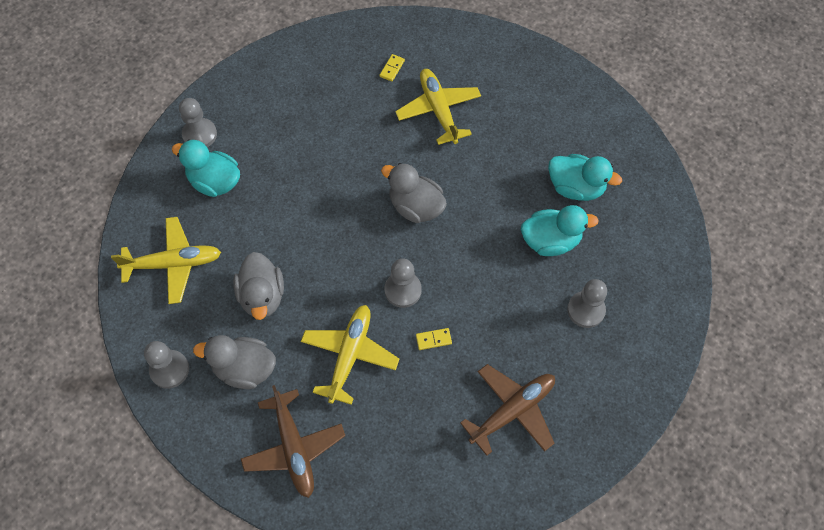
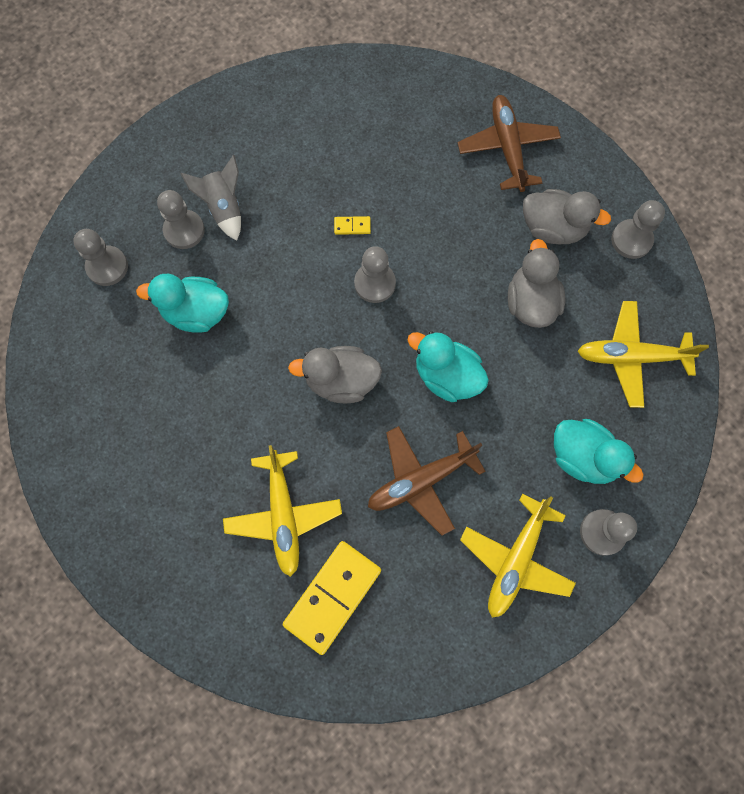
camera: 170 degrees left, 10 degrees up
(350, 355) = (442, 225): yellow plane -> yellow plane (515, 560)
(392, 69) = (332, 596): yellow domino -> yellow domino, size x2.45
(415, 207) = (341, 381): grey duck -> grey duck turned 135 degrees clockwise
(512, 410) = (289, 147): brown plane -> brown plane (420, 480)
(556, 337) = (224, 208): none -> grey rocket
(576, 187) = (144, 374): turquoise duck -> turquoise duck (446, 376)
(641, 267) = (107, 267): none -> grey pawn

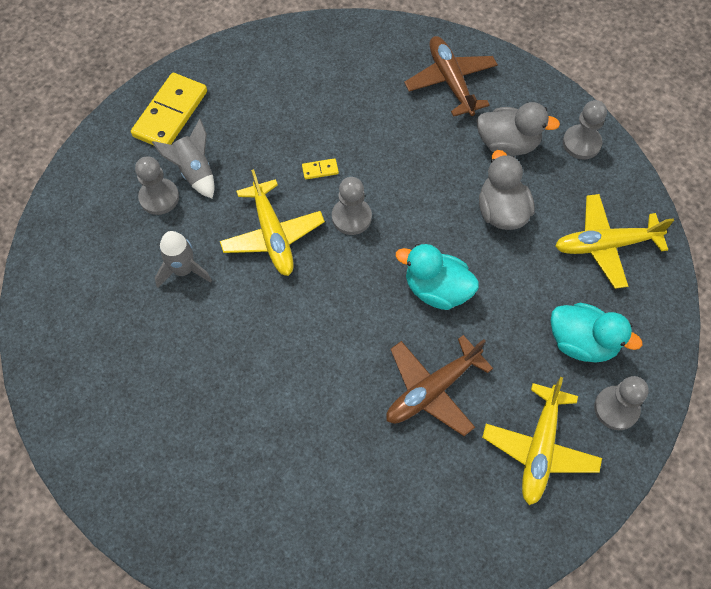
camera: 10 degrees left, 10 degrees down
(107, 267) = (89, 242): grey pawn -> none
(196, 312) = (183, 270): turquoise duck -> grey rocket
(283, 515) = (304, 446): yellow plane -> yellow plane (273, 235)
(332, 596) = (368, 516): yellow domino -> yellow domino (170, 114)
(341, 381) = (336, 310): grey duck -> none

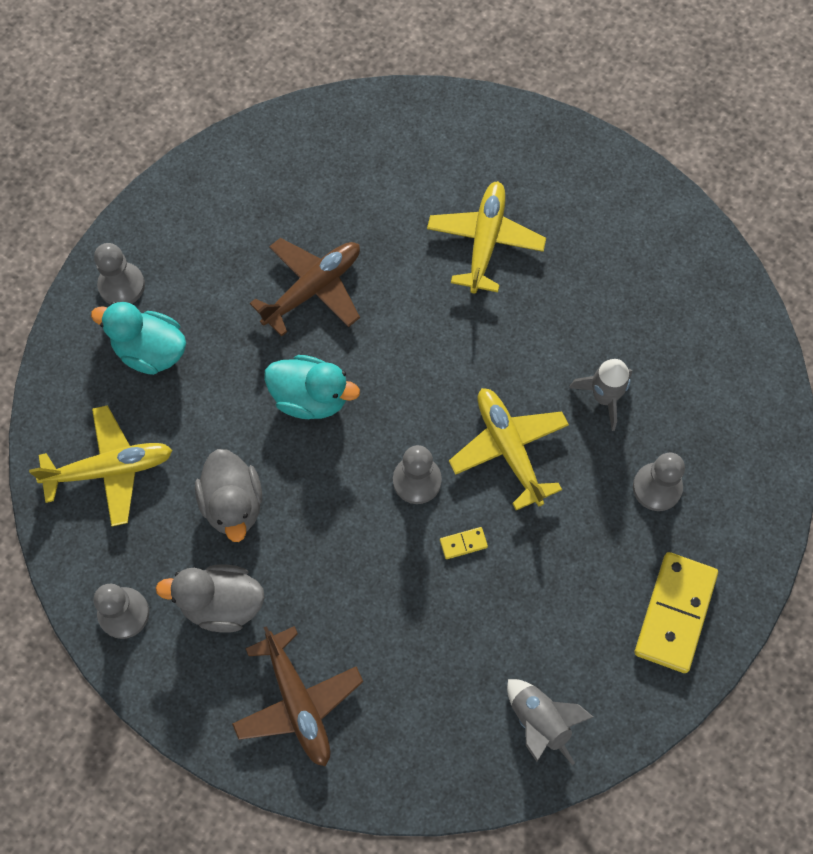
camera: 175 degrees right, 5 degrees up
(194, 172) = (622, 527): grey rocket -> grey rocket (540, 722)
(539, 449) = (204, 241): yellow plane -> yellow plane (485, 241)

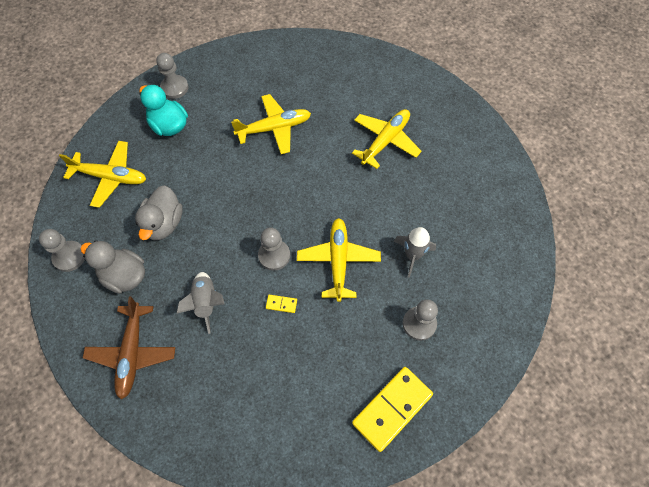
camera: 25 degrees right, 5 degrees down
(311, 398) = (240, 184): turquoise duck -> none
(313, 288) = (274, 128): brown plane -> yellow plane
(540, 722) = (269, 437): grey rocket -> grey rocket (206, 303)

